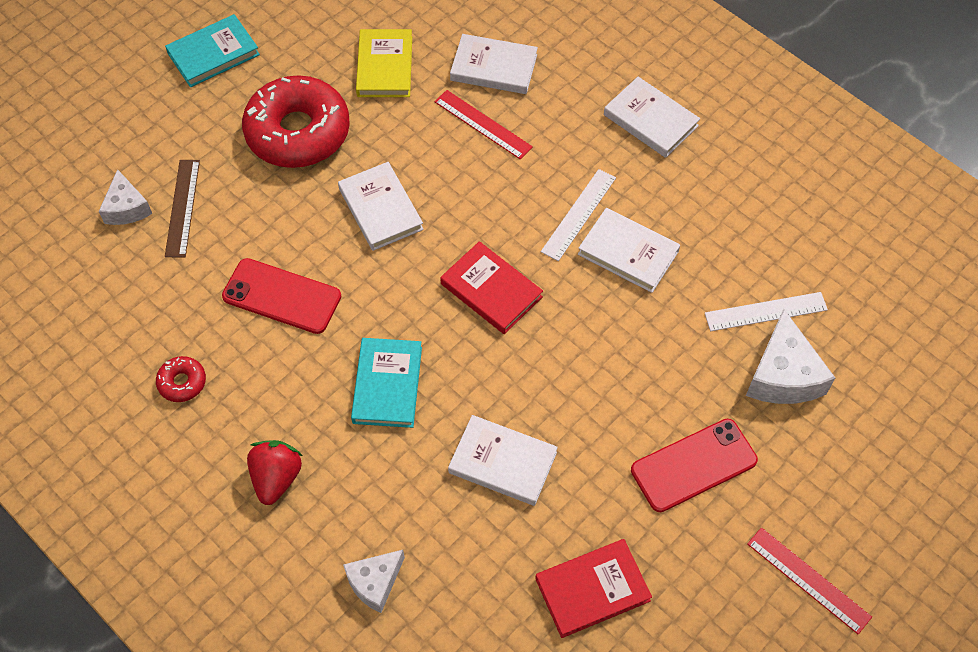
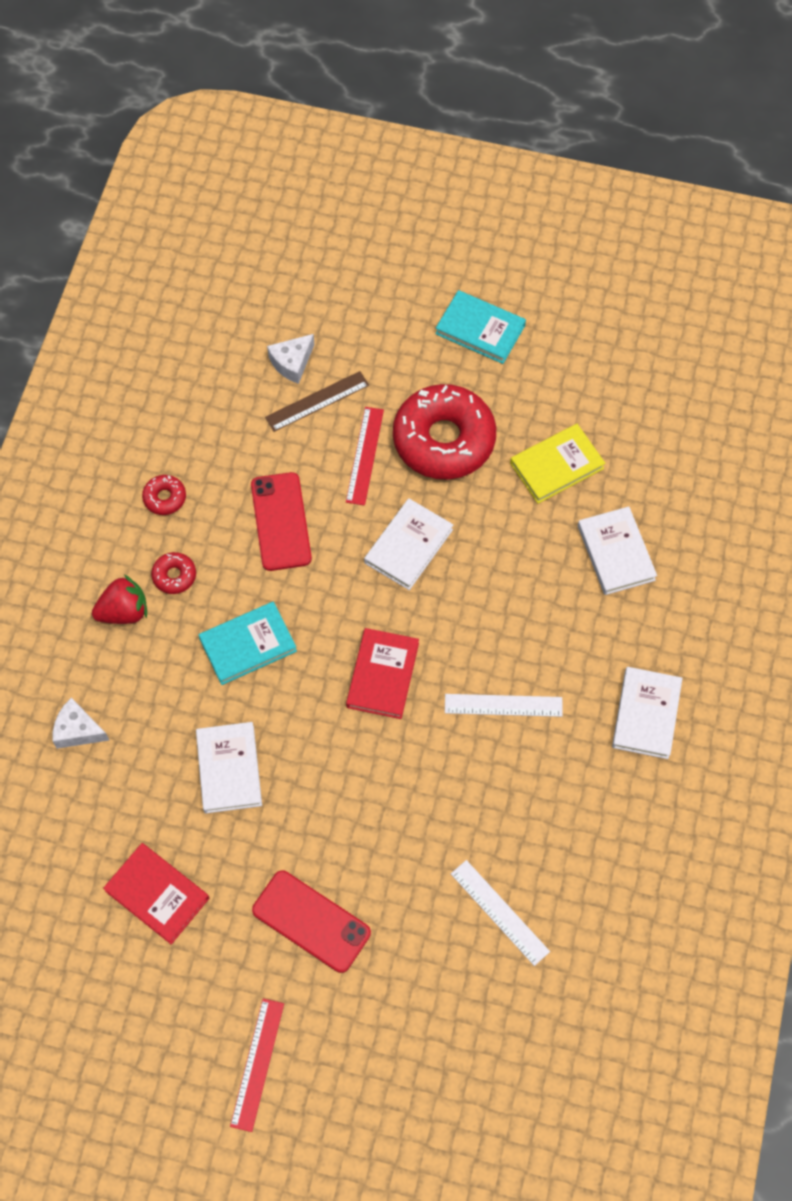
camera: 60 degrees right, 5 degrees up
(271, 414) = (174, 576): none -> red donut
(482, 124) = (547, 577): red ruler -> red ruler (364, 455)
(628, 253) = (489, 766): white book -> none
(783, 375) = (442, 956): white cheese -> none

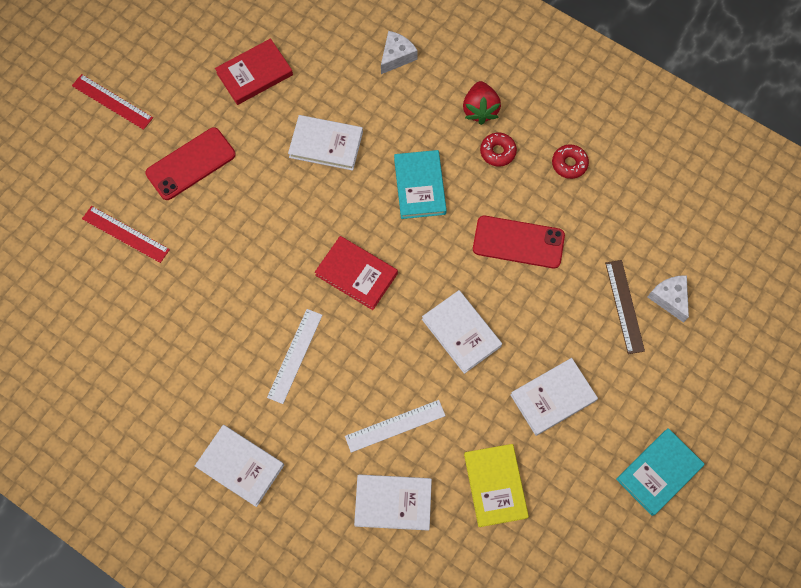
camera: 110 degrees right, 5 degrees up
(364, 455) = (558, 327): red ruler -> red ruler (125, 234)
(444, 440) = (553, 397): red donut -> white book
(499, 912) = (137, 292): white ruler -> white ruler (395, 426)

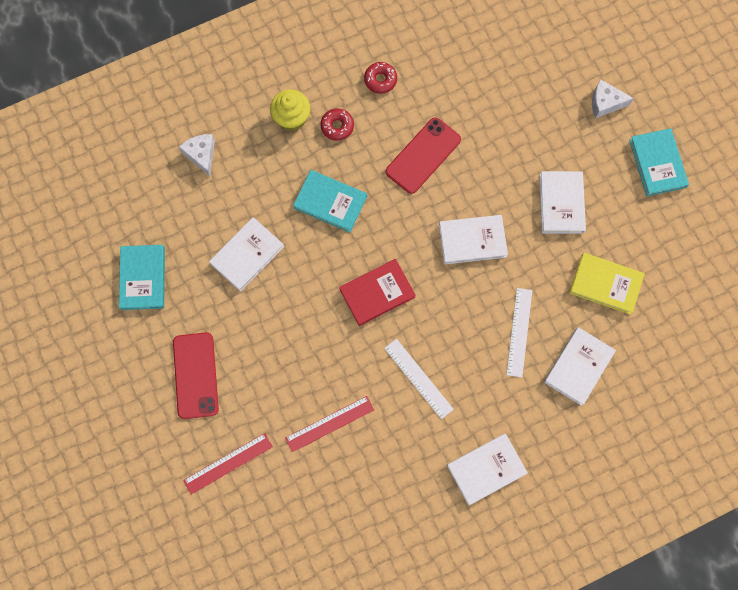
camera: 60 degrees left, 5 degrees up
(112, 101) = (91, 413): red ruler -> red ruler (329, 423)
(254, 74) = (143, 278): red book -> turquoise book
(480, 110) = (292, 118): red strawberry -> yellow cupcake
(624, 306) = (519, 110): brown ruler -> none
(669, 298) = (531, 75): white cheese -> white cheese (605, 103)

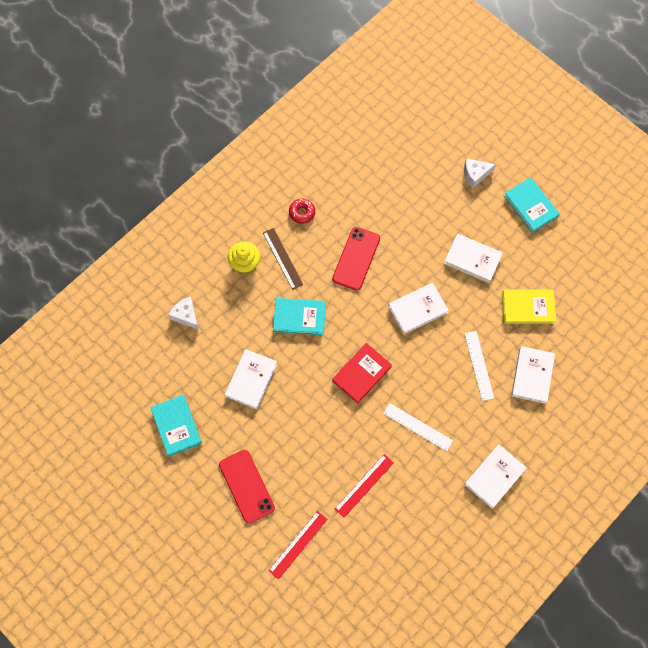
camera: 20 degrees left, 5 degrees down
(337, 126) = (282, 258): red donut -> brown ruler
(561, 203) = (472, 259): white book -> white book turned 45 degrees counterclockwise

